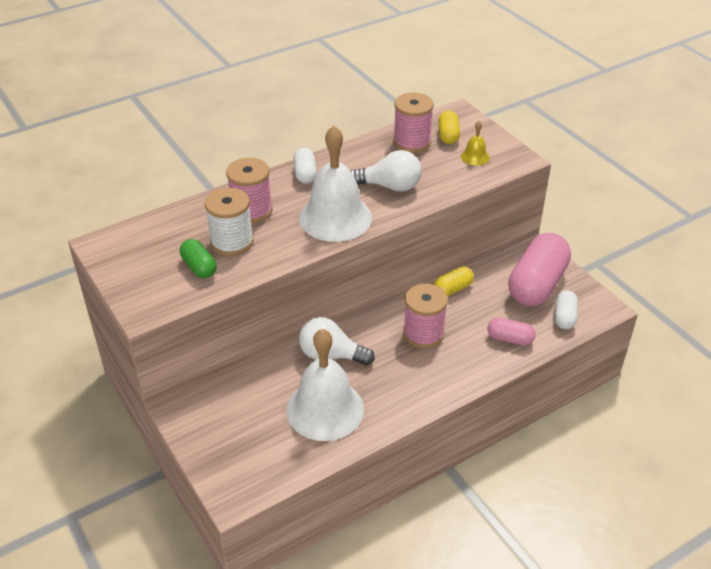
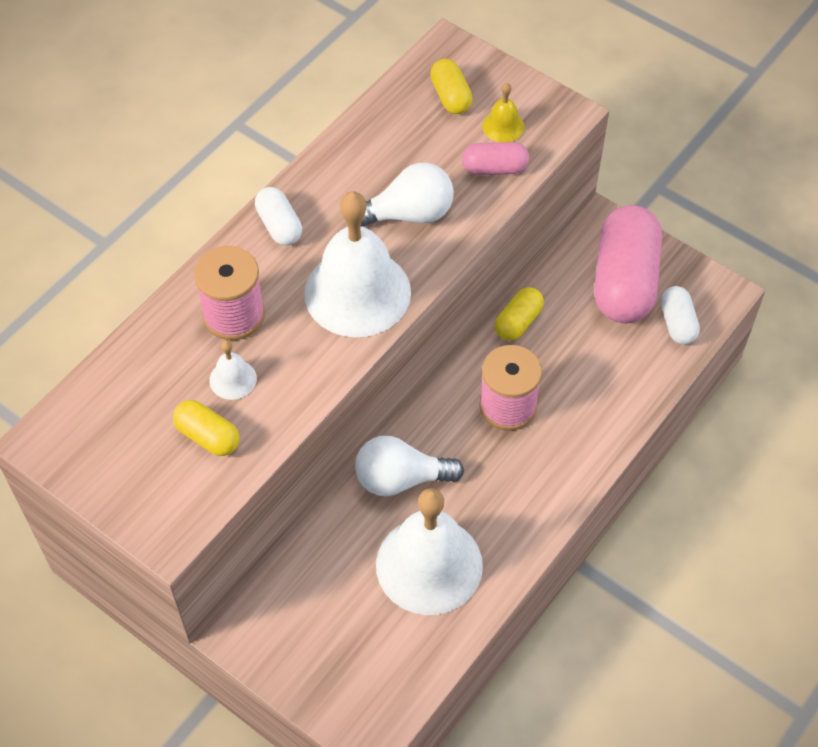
camera: 20 degrees left, 15 degrees up
(199, 267) = (208, 436): green capsule -> yellow capsule
(232, 242) = (233, 379): white spool -> white bell
(412, 142) = (405, 123): pink spool -> none
(510, 339) = (621, 379): pink capsule -> pink capsule (494, 168)

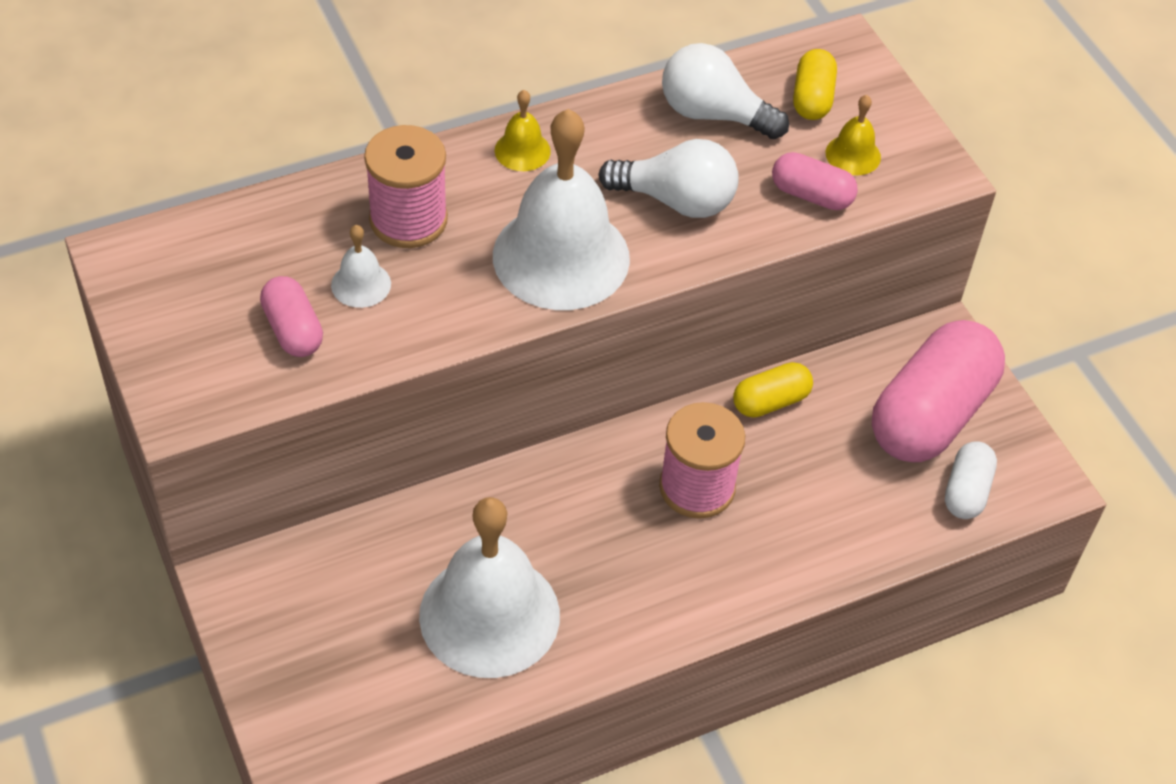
camera: 25 degrees right, 5 degrees down
(208, 436) = (293, 330): yellow capsule -> pink capsule
(279, 226) = (522, 150): white capsule -> yellow bell
(401, 479) = (520, 507): white light bulb -> white light bulb (713, 114)

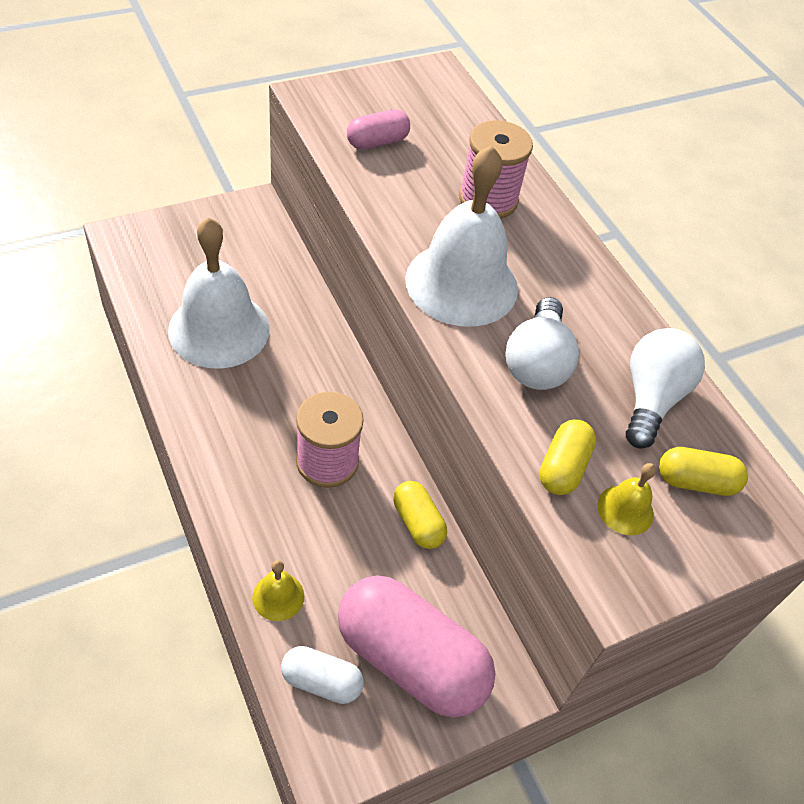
camera: 85 degrees right, 0 degrees up
(361, 284) = (422, 174): white bell -> none
(522, 150) = (574, 266): yellow bell -> yellow bell (278, 596)
(811, 195) = (563, 467): pink capsule -> yellow capsule

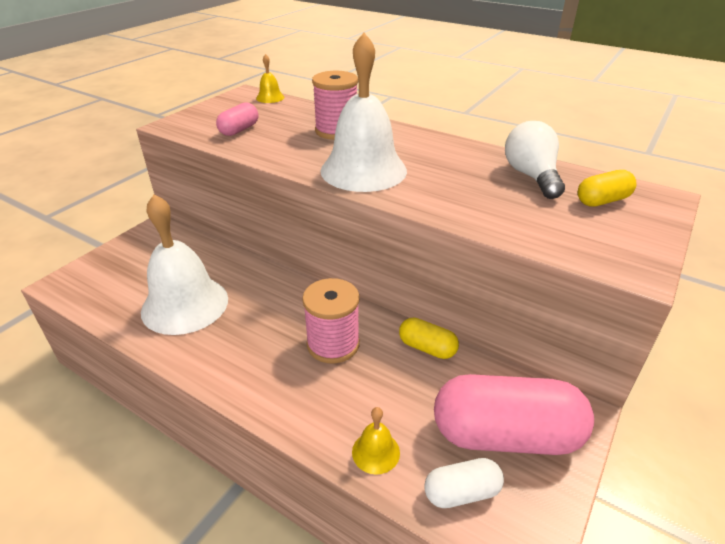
camera: 25 degrees left, 15 degrees down
(537, 362) = (451, 187): white light bulb -> none
(563, 467) = (528, 227): yellow capsule -> none
(625, 509) = (587, 230): yellow bell -> yellow bell (270, 97)

